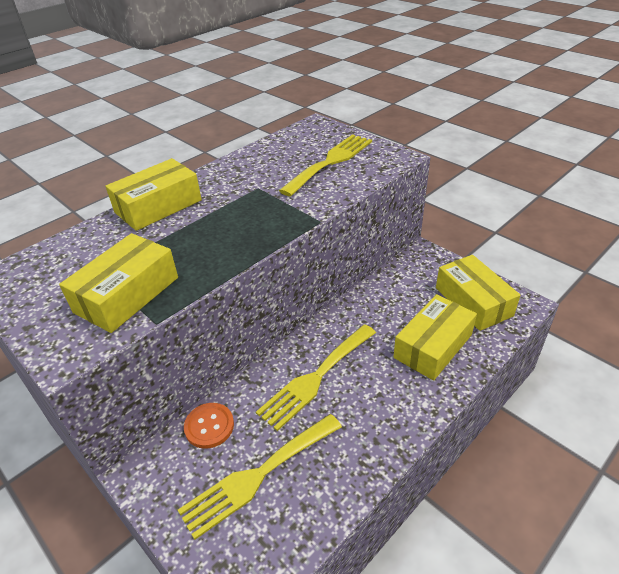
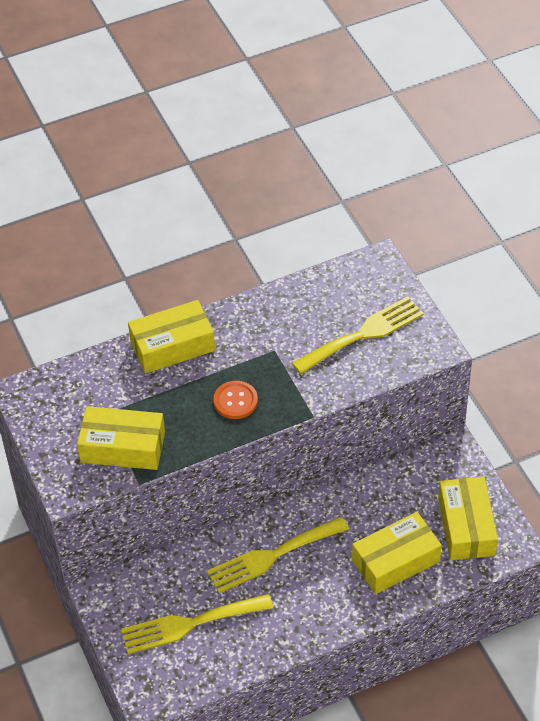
camera: 20 degrees right, 10 degrees up
(127, 294) = (123, 447): yellow box -> yellow box turned 45 degrees clockwise
(209, 426) = (164, 570): orange button -> orange button (235, 401)

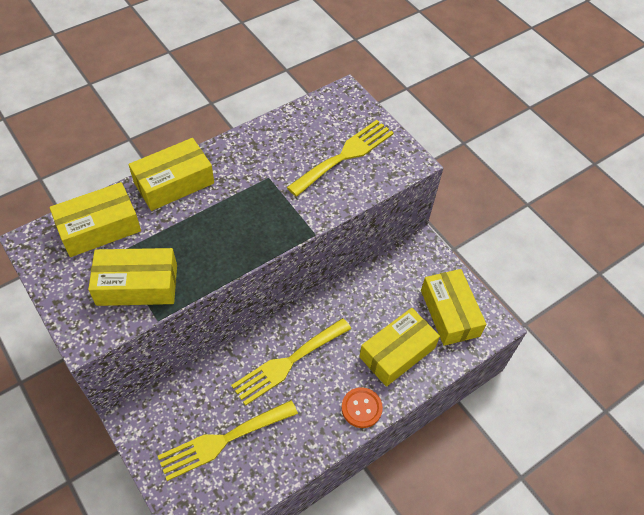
camera: 15 degrees left, 5 degrees up
(90, 385) = (99, 228): none -> yellow box
(235, 401) = (240, 228): orange button -> orange button (361, 408)

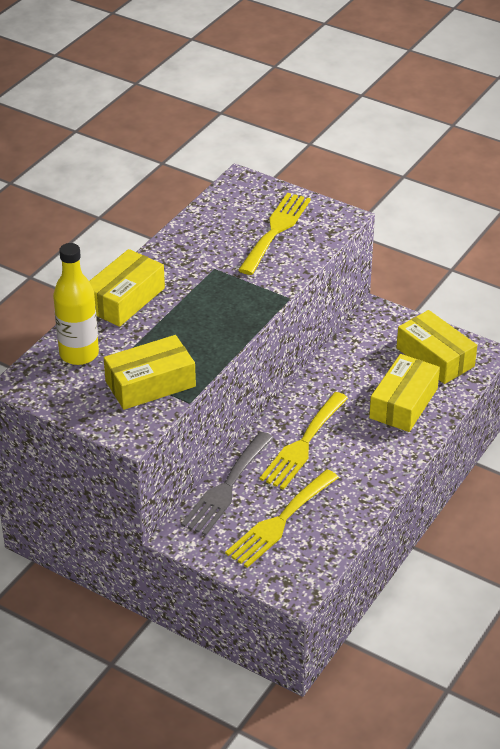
camera: 20 degrees left, 15 degrees down
(99, 228) = (79, 354): yellow box -> yellow bottle
(199, 383) = (226, 487): none -> grey fork
(361, 408) = (396, 455): orange button -> none

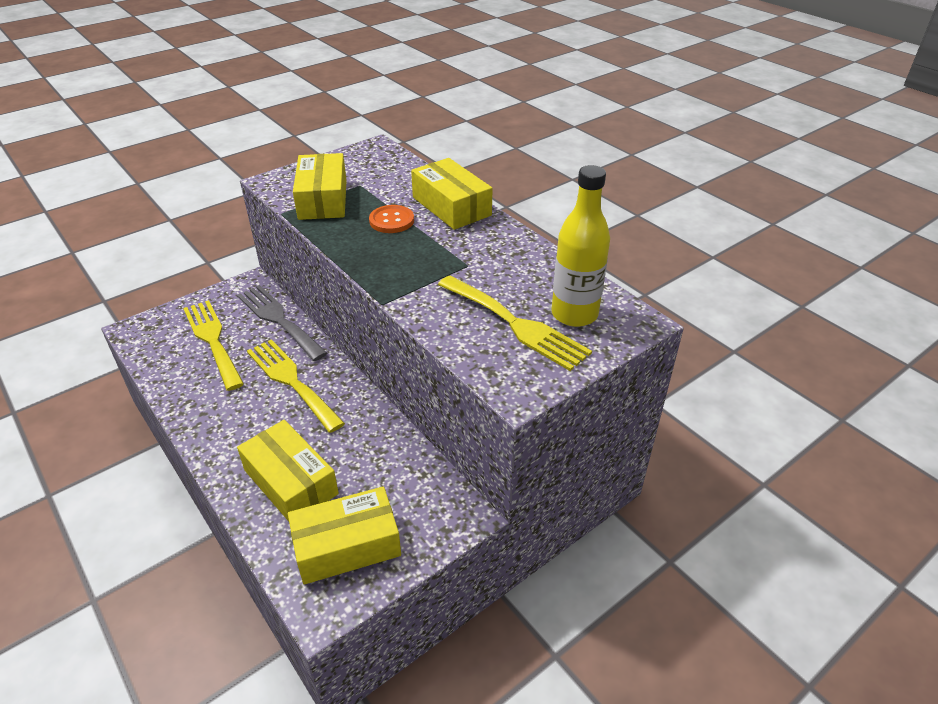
camera: 110 degrees right, 0 degrees up
(79, 354) = (391, 174): yellow bottle -> yellow bottle (574, 314)
(167, 328) = (391, 221): none -> orange button

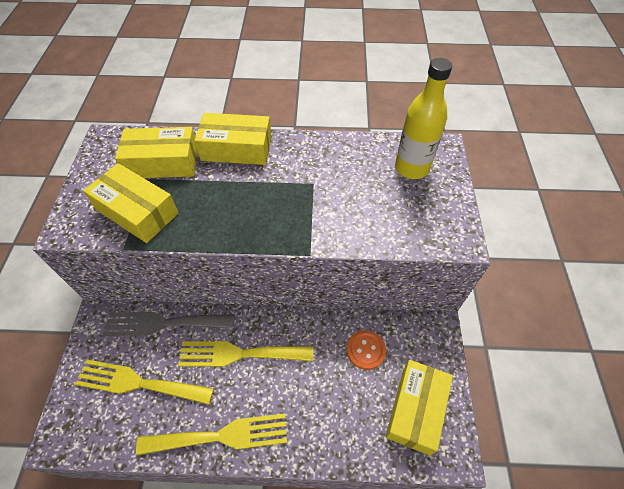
camera: 50 degrees left, 15 degrees up
(290, 482) = (336, 412): yellow box -> yellow box (163, 162)
(391, 221) = (216, 189): orange button -> orange button (365, 350)
(516, 324) = (397, 200): yellow fork -> yellow fork (221, 436)

